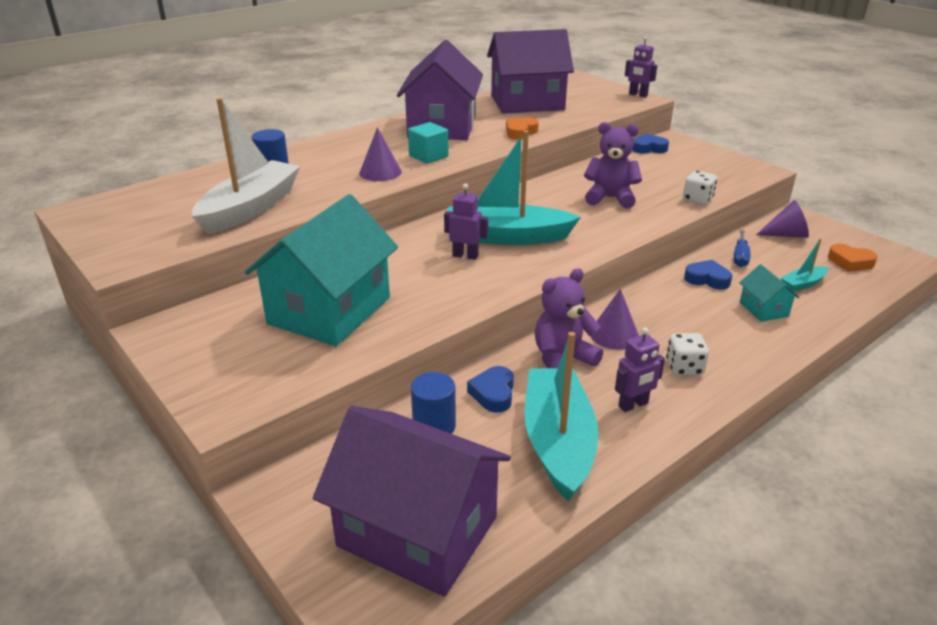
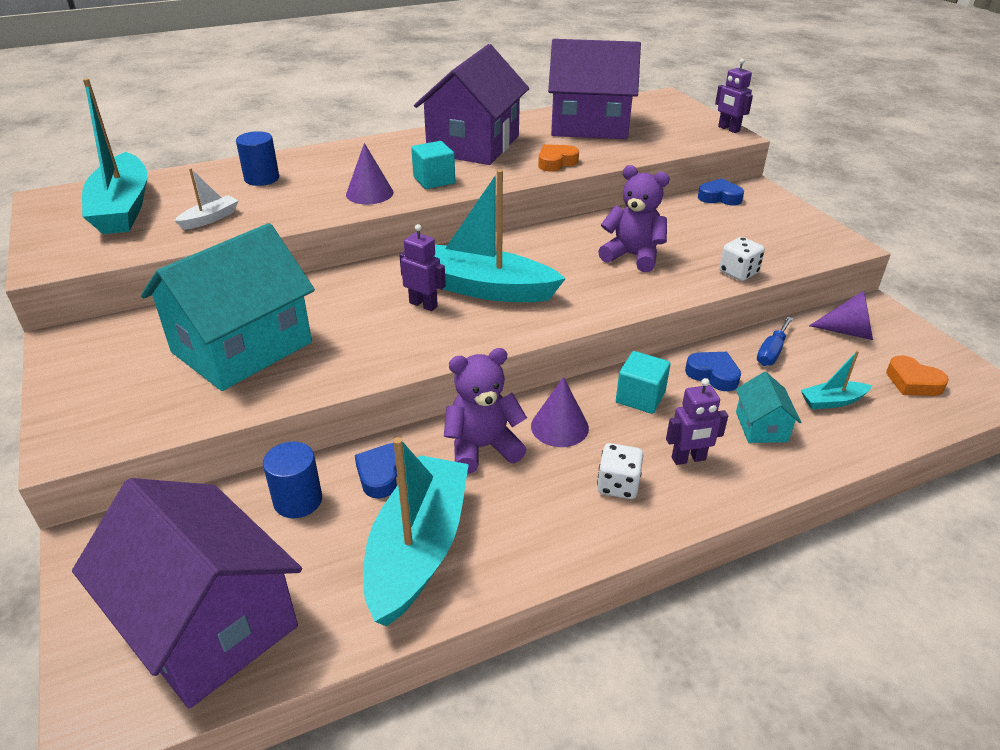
camera: 15 degrees right, 5 degrees up
(159, 210) = (123, 208): none -> turquoise boat
(250, 208) = (210, 219): white boat -> white boat, size x0.45
(633, 405) = (530, 521): purple robot -> purple robot (688, 459)
(663, 303) = (640, 397): none -> turquoise cube

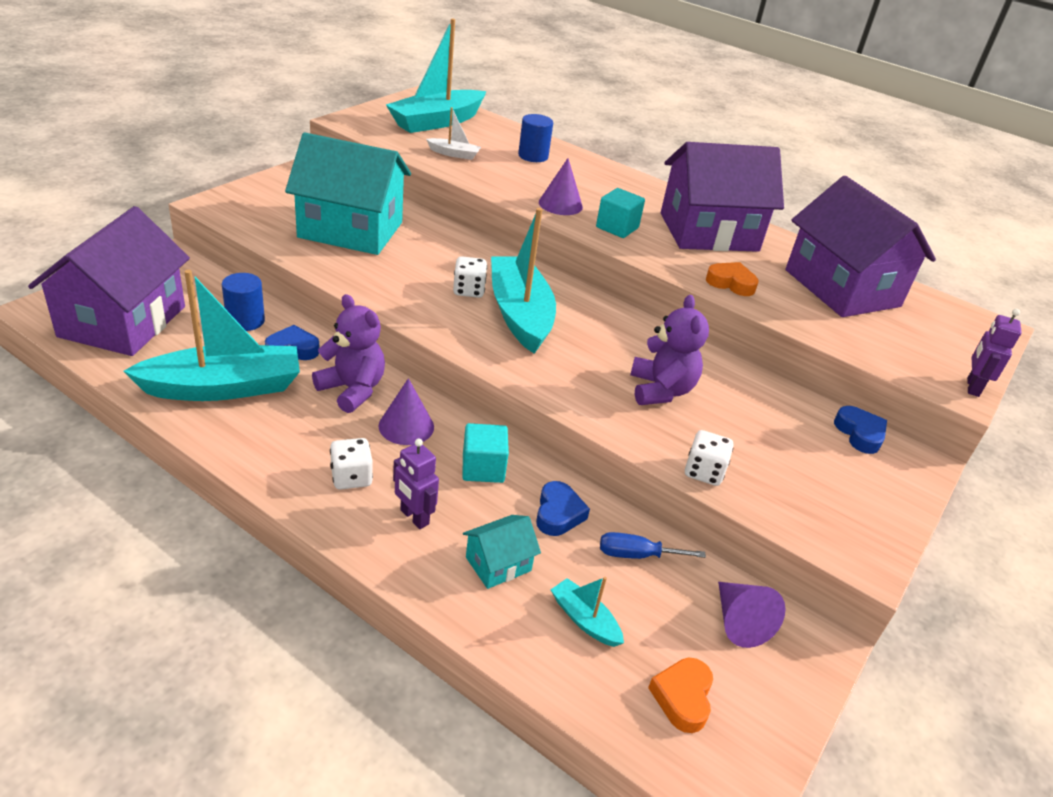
camera: 55 degrees right, 0 degrees up
(423, 304) = (468, 290): purple robot -> white dice

